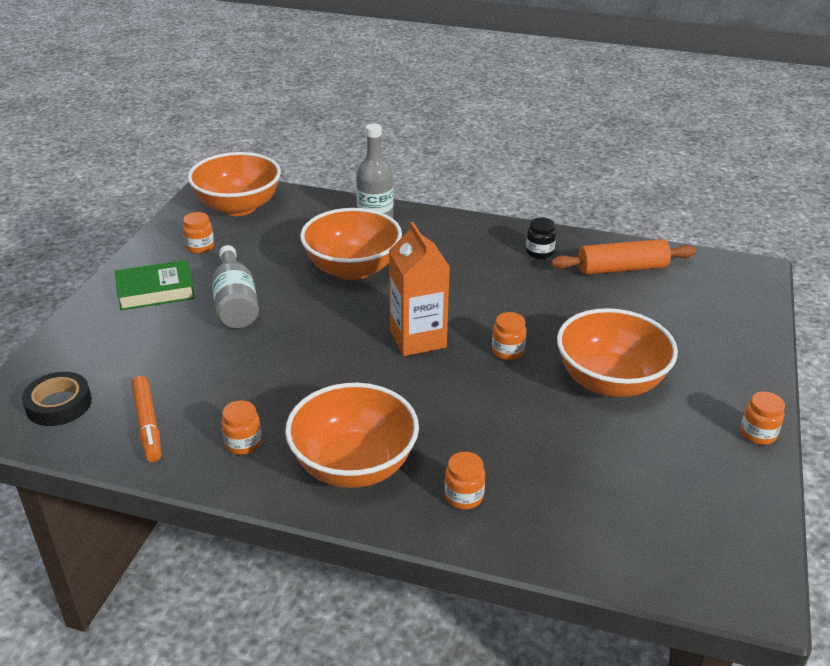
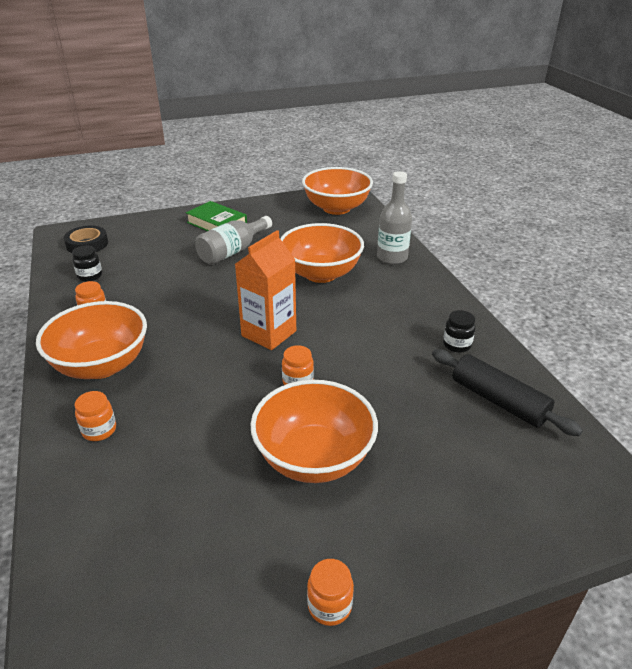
camera: 55 degrees right, 0 degrees up
(148, 424) = (90, 276): orange marker -> black jar
(200, 247) = (277, 216): orange jar -> none
(622, 268) = (498, 401): orange rolling pin -> black rolling pin

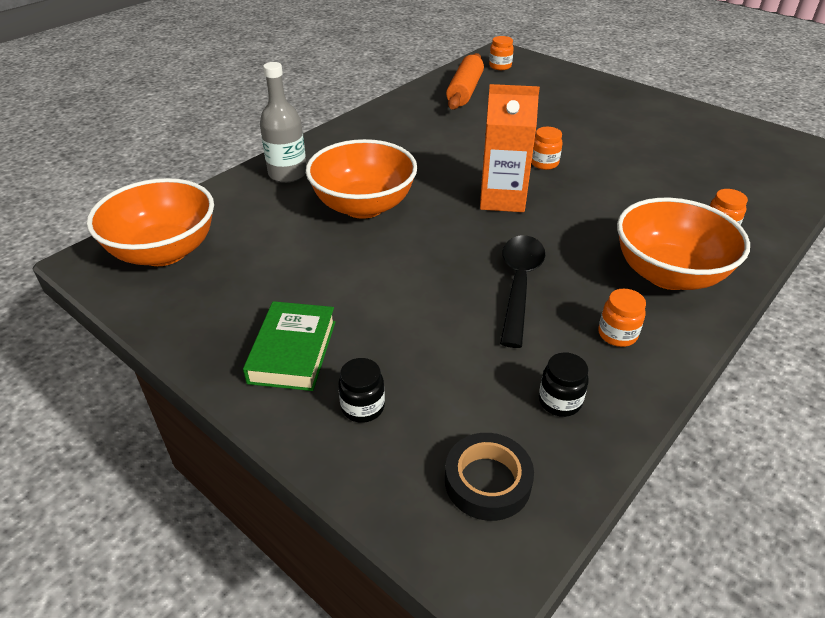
camera: 120 degrees left, 5 degrees up
(175, 299) = (519, 285): none -> black spoon
(233, 251) = (367, 293): grey bottle -> none
(314, 458) = (603, 135): orange bowl -> none
(329, 605) = (678, 105): orange jar -> orange jar (500, 66)
(457, 345) = (415, 114): black jar -> black jar (363, 407)
(498, 401) = (464, 91): black rolling pin -> orange rolling pin

